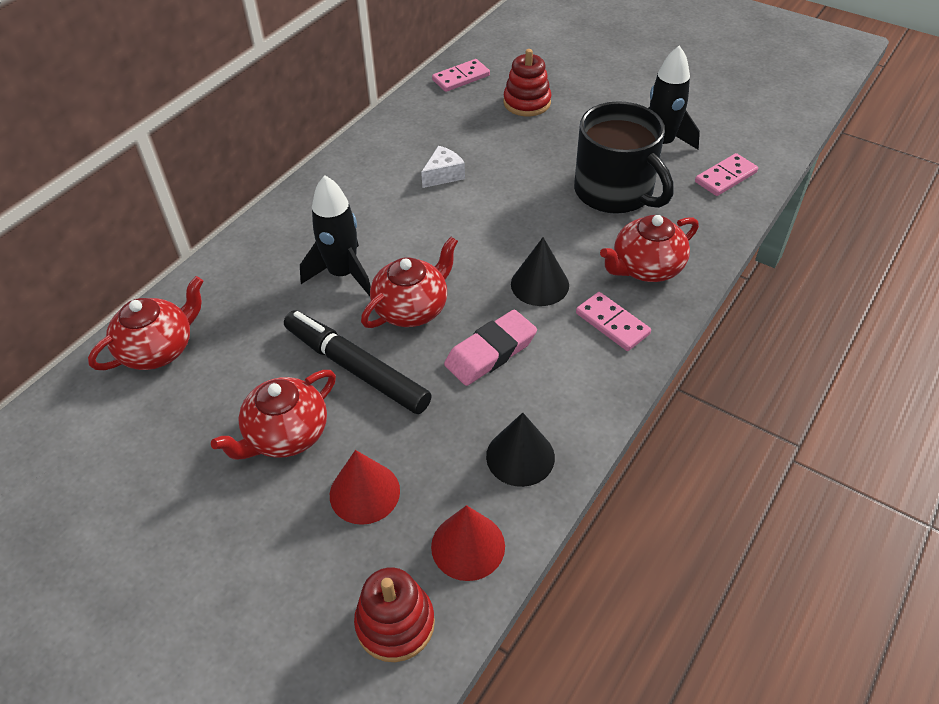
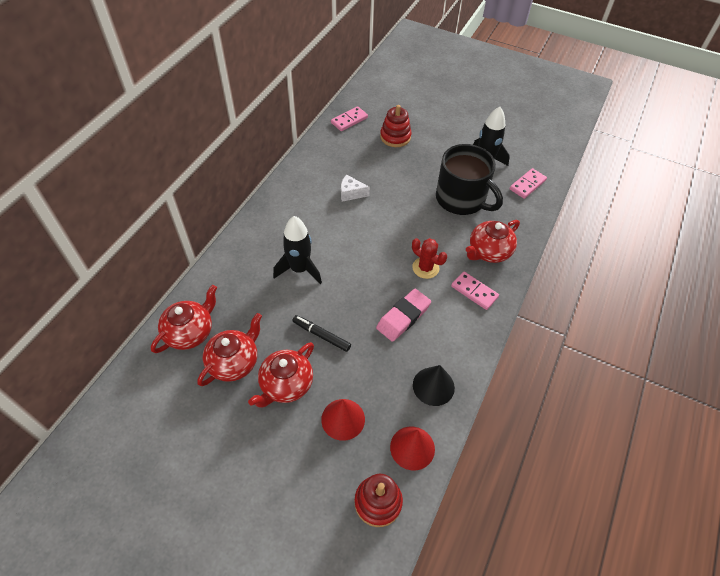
camera: 10 degrees left, 5 degrees up
(356, 368) = (321, 335): black marker -> black marker, size x0.57
(412, 308) = (348, 290): red teapot -> red teapot (234, 362)
(443, 175) = (351, 193): white cheese -> white cheese turned 120 degrees counterclockwise
(539, 284) = (425, 268): black cone -> red cactus

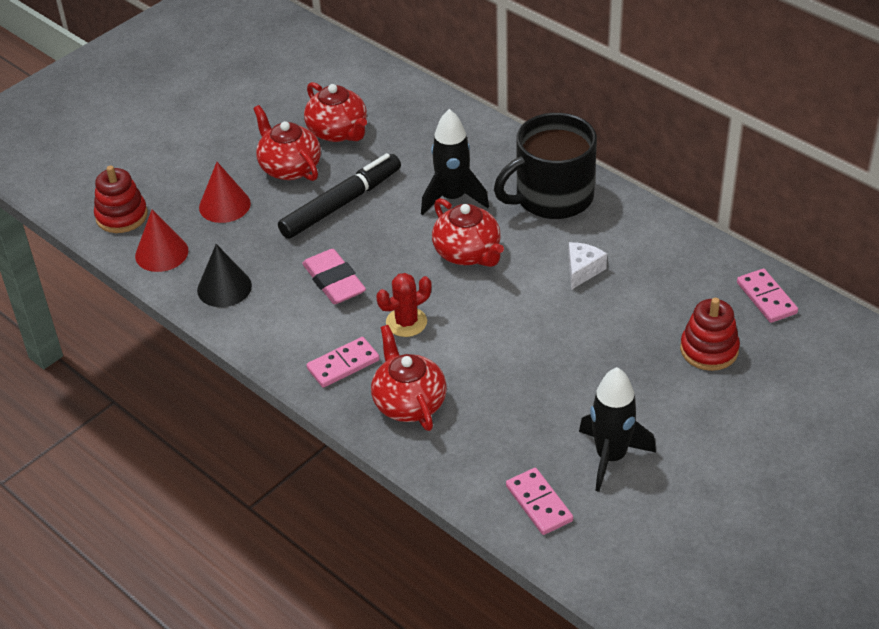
camera: 110 degrees right, 10 degrees down
(190, 332) = (394, 102): red teapot -> red teapot (468, 253)
(321, 335) = (341, 204): black marker -> black marker, size x1.75
(461, 199) = (531, 400): black mug -> black mug (552, 197)

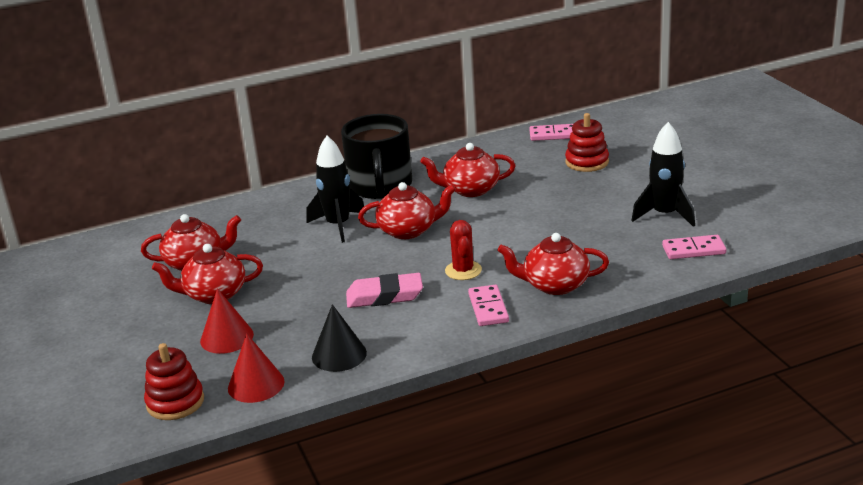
camera: 65 degrees left, 15 degrees down
(341, 204) = (291, 276): black marker -> none
(582, 270) = (470, 190): white cheese -> red teapot

